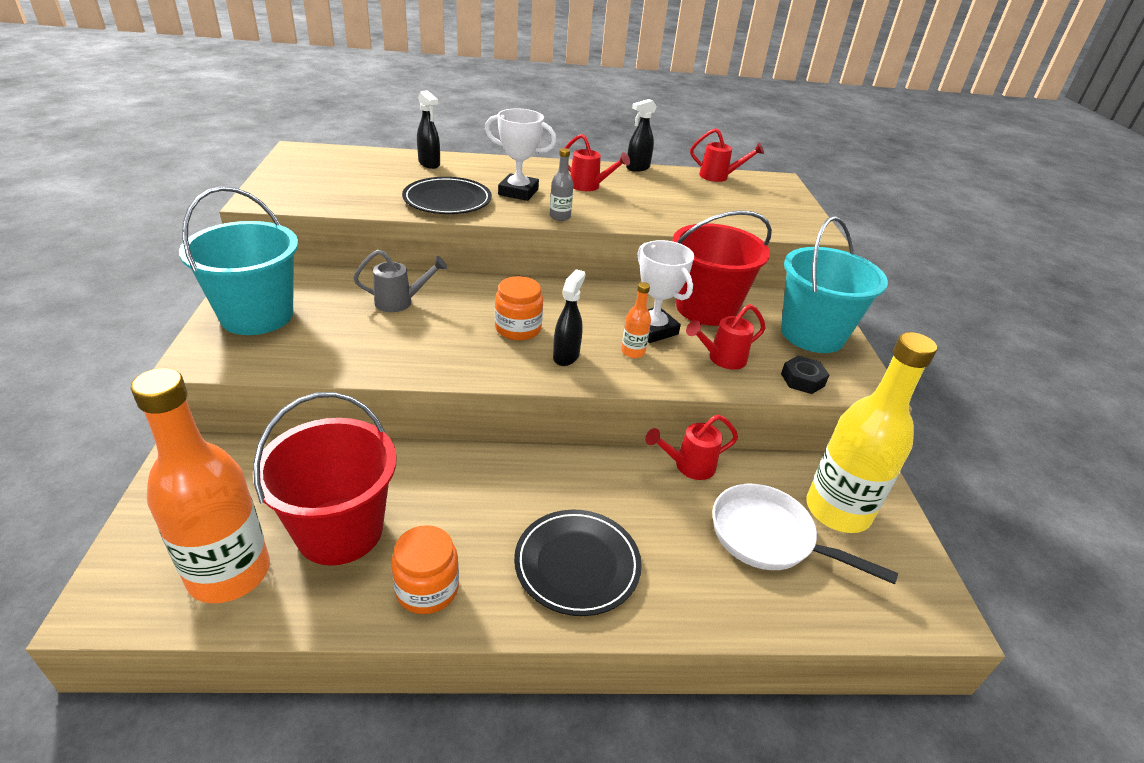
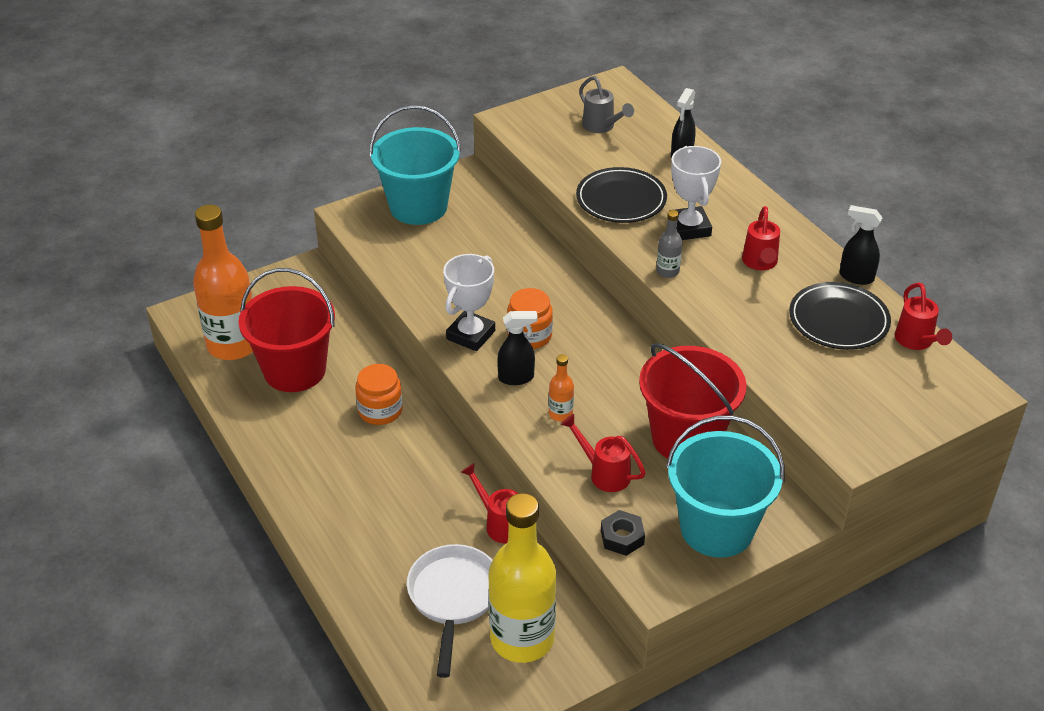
camera: 65 degrees right, 5 degrees up
(400, 302) = (503, 259): grey watering can -> grey watering can (602, 127)
(427, 589) = (277, 432): orange jar -> orange jar (380, 410)
(577, 564) = (346, 495): black plate -> black plate (838, 320)
(653, 329) = (610, 414): white trophy -> white trophy (471, 335)

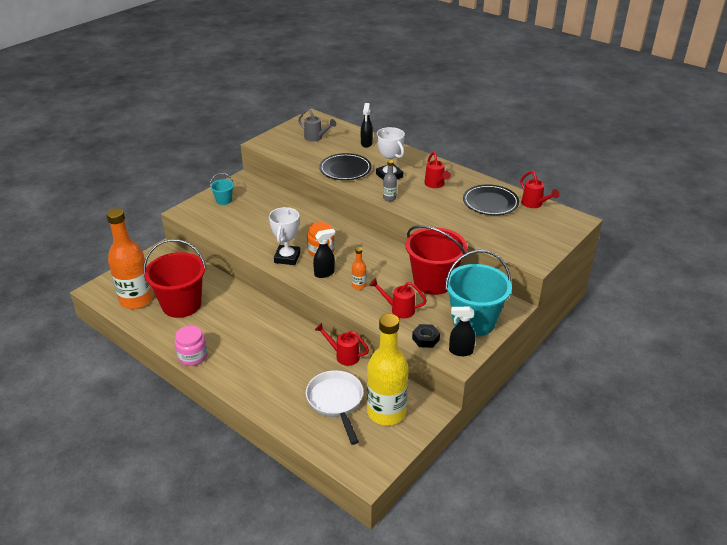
camera: 20 degrees left, 5 degrees down
(275, 462) = (192, 356): none -> pink jar
(380, 410) = (244, 314): orange jar -> none
(418, 207) = (224, 200): turquoise bucket -> turquoise bucket, size x0.45
(856, 277) = (487, 181): black spray bottle -> black spray bottle (460, 351)

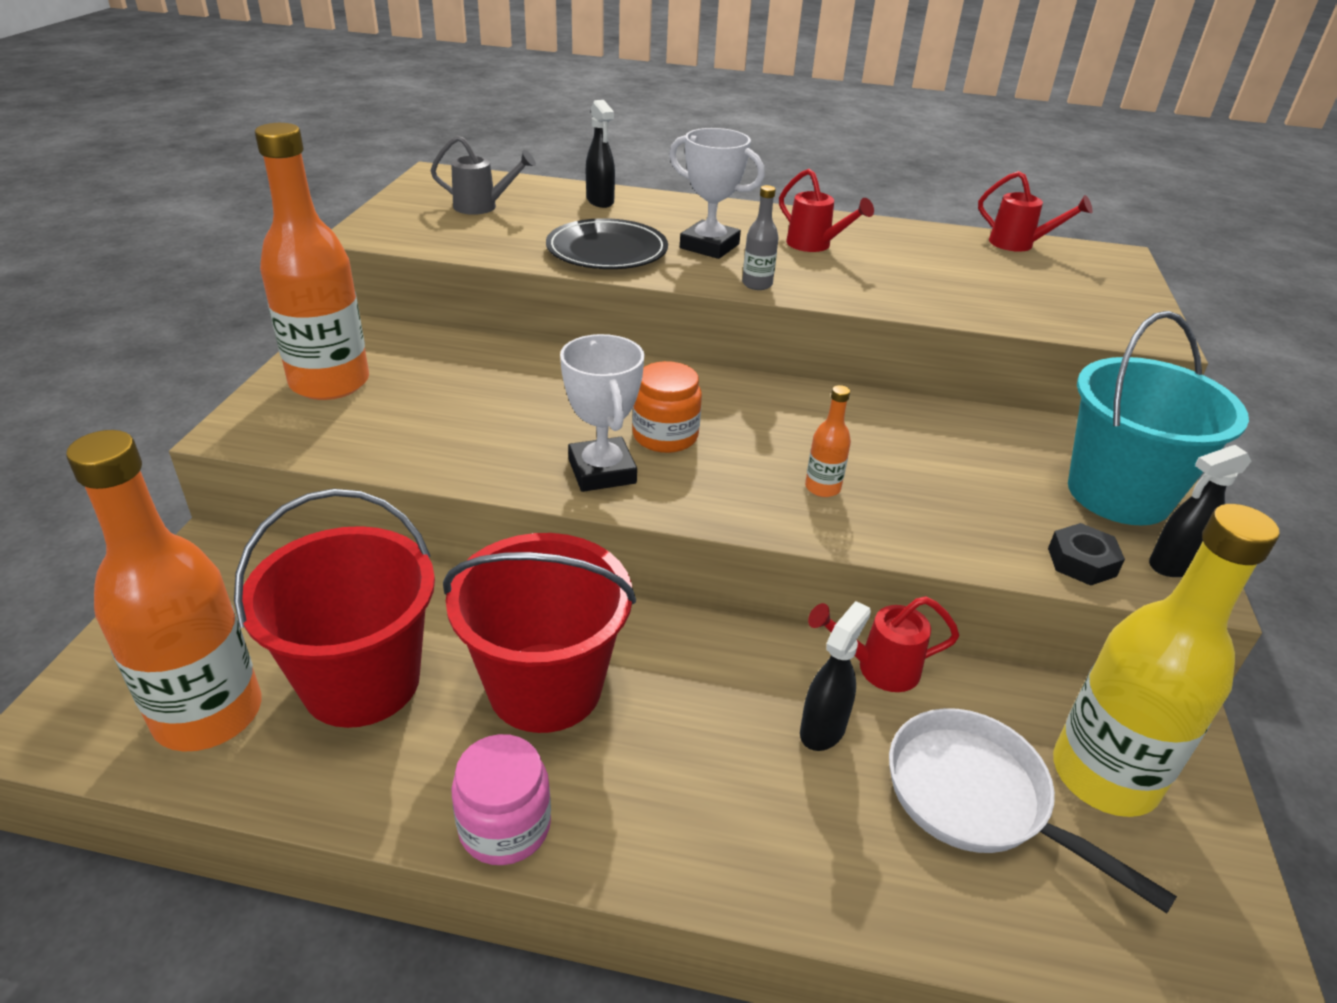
camera: 30 degrees left, 0 degrees up
(224, 200) = (330, 383): turquoise bucket -> orange bottle
(324, 273) = (722, 482): black spray bottle -> black spray bottle (823, 729)
(398, 309) = (957, 514): red watering can -> none
(433, 282) = (955, 436): red bucket -> red bucket (545, 687)
(490, 202) = (946, 256): black plate -> none

